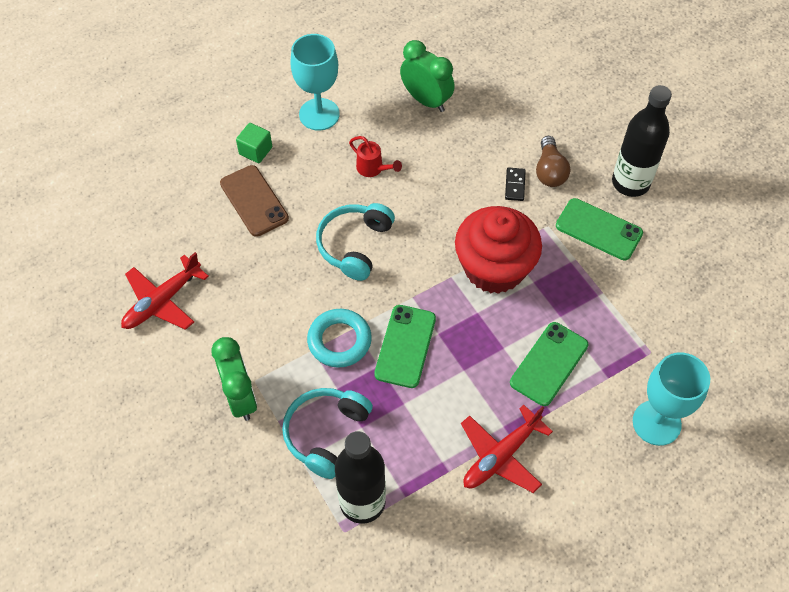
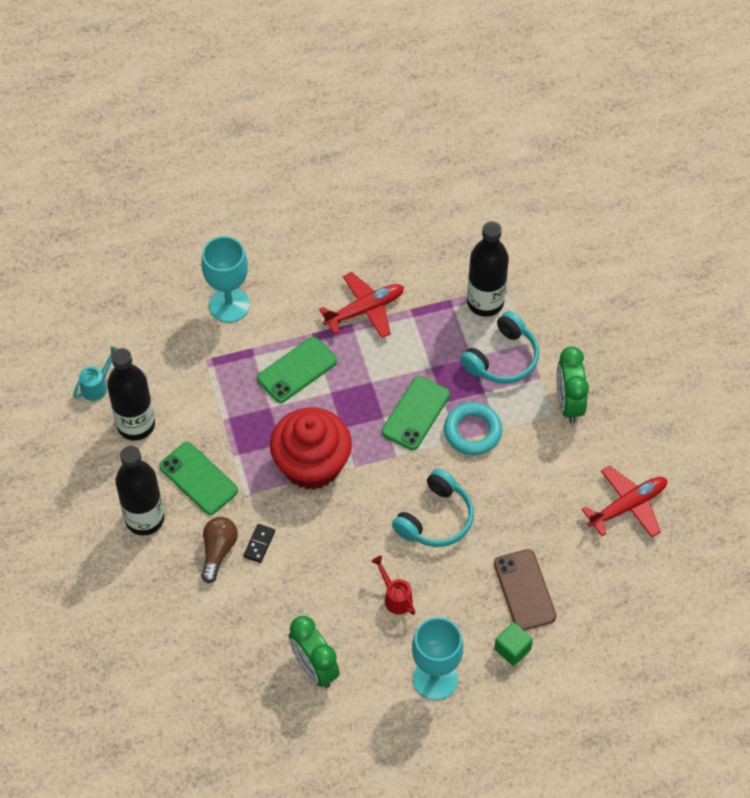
camera: 165 degrees left, 0 degrees up
(686, 266) = (136, 425): none -> black bottle
(746, 296) = (97, 385): none -> turquoise watering can

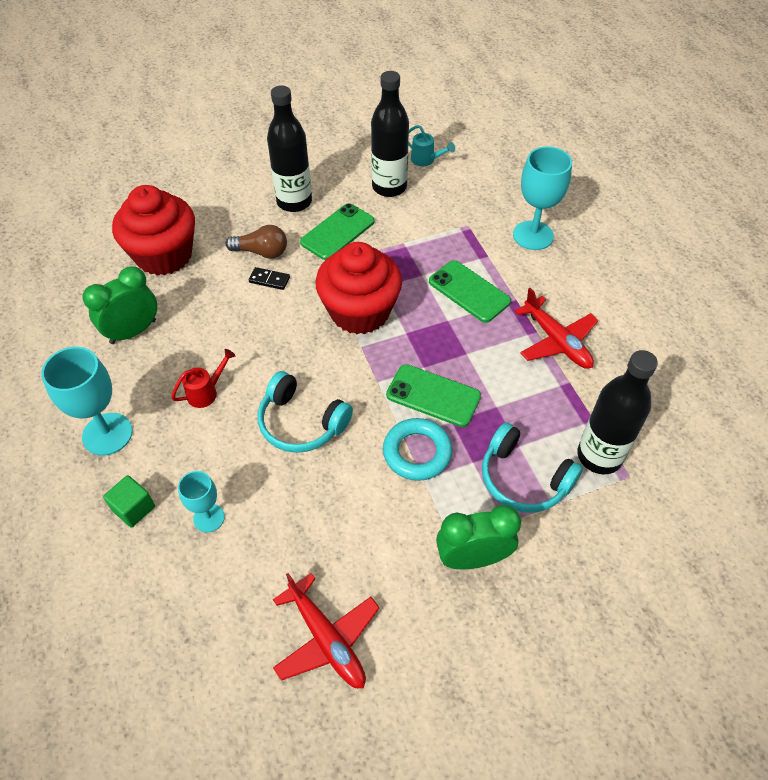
camera: 85 degrees right, 5 degrees down
(209, 647) = (164, 255): none -> red cupcake
(524, 590) = (209, 518): brown phone -> turquoise goblet

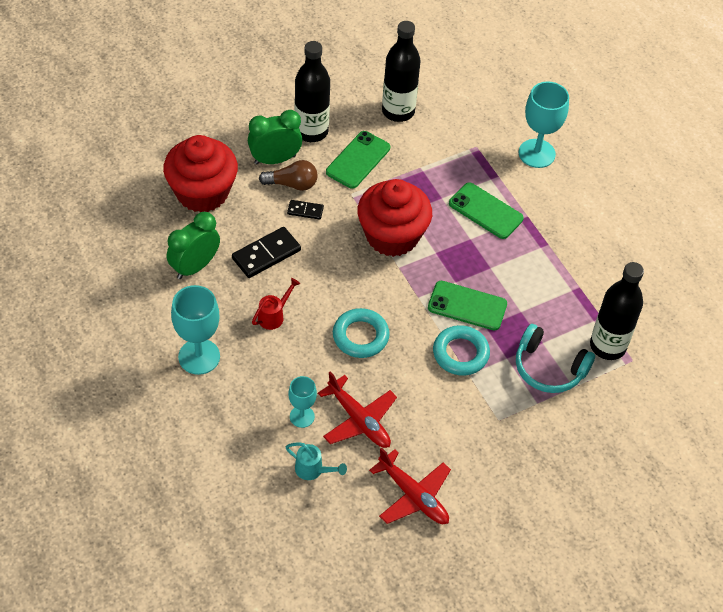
camera: 10 degrees left, 0 degrees up
(134, 508) = (239, 414): green cube -> none
(215, 323) = (266, 254): none -> black domino
(301, 423) = (360, 336): turquoise headphones -> turquoise ring
(426, 160) = (428, 80): turquoise watering can -> turquoise watering can (313, 470)
(472, 558) = (515, 431): green clock -> green clock (275, 159)
(556, 341) = (566, 252): red plane -> red plane (359, 420)

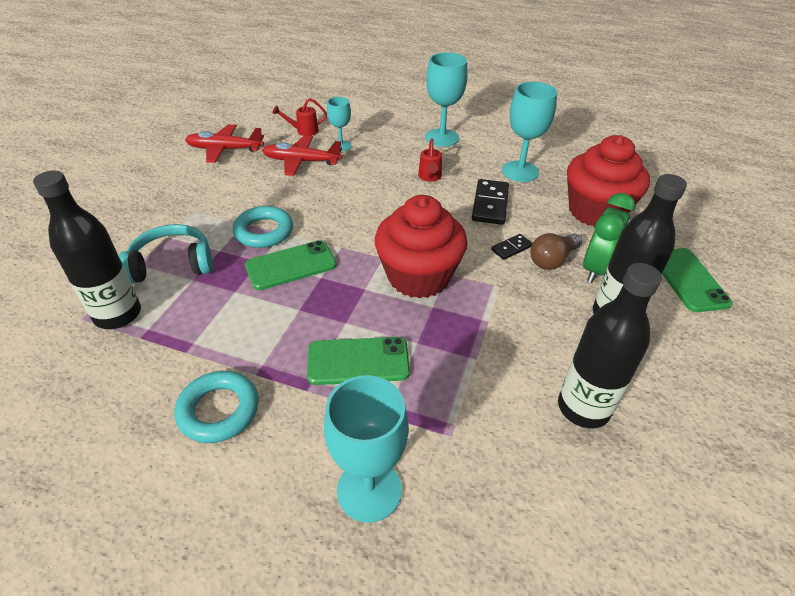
camera: 140 degrees right, 10 degrees down
(195, 267) = (520, 171): green clock -> turquoise goblet
(313, 470) = (303, 131): turquoise watering can -> red watering can
(358, 160) = (537, 320): green phone -> green phone (688, 279)
(360, 336) = (355, 199): turquoise ring -> turquoise ring (219, 410)

